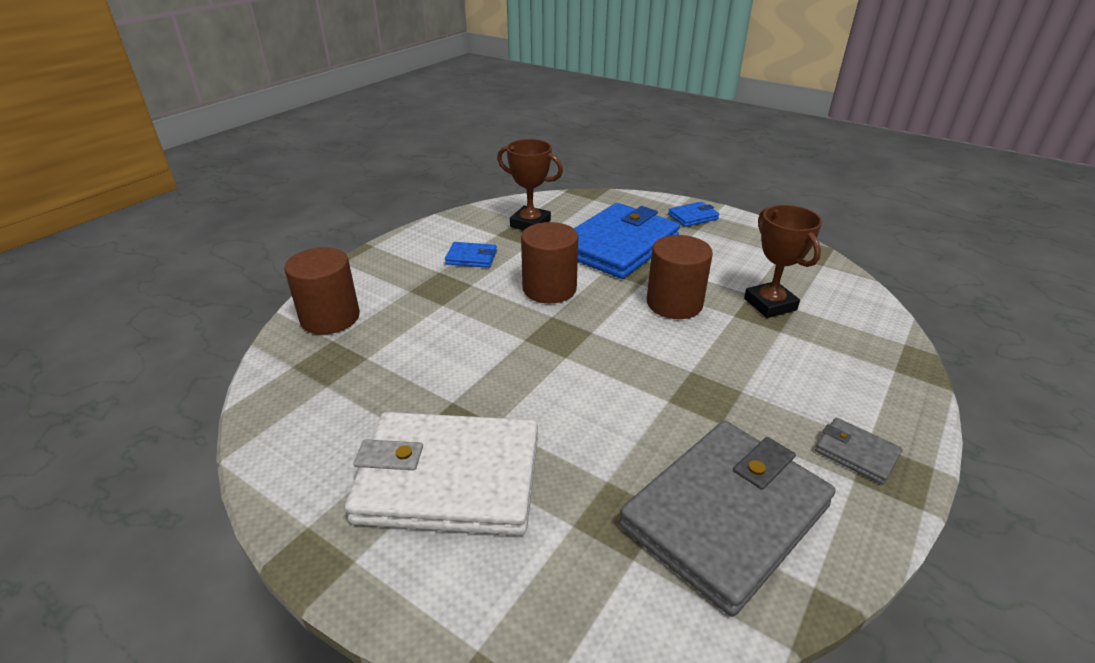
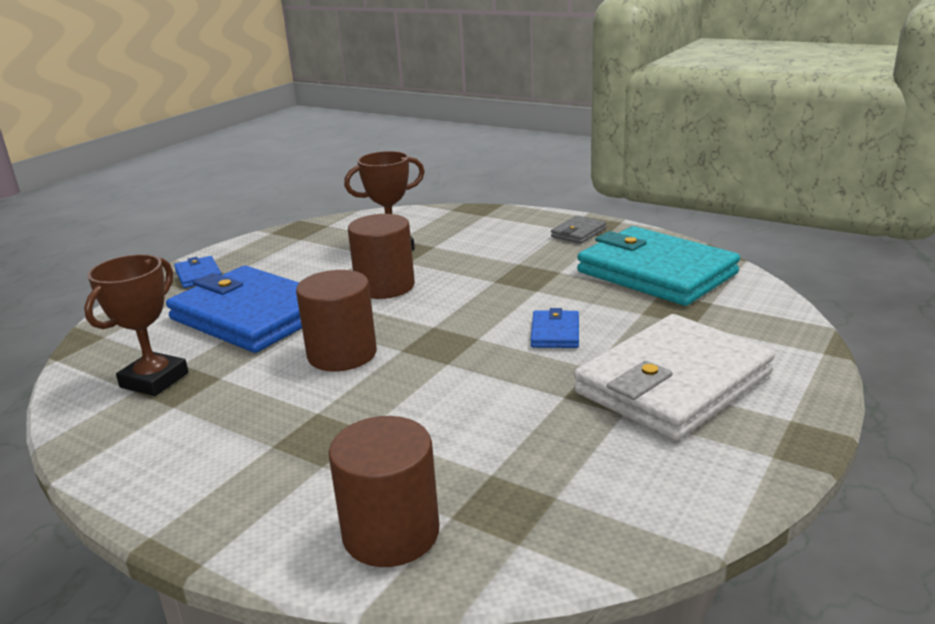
camera: 90 degrees left, 10 degrees down
(449, 478) = (673, 383): white wallet -> white wallet turned 45 degrees clockwise
(471, 257) = (240, 420): blue wallet -> blue wallet (555, 333)
(725, 516) = (656, 273): grey wallet -> turquoise wallet

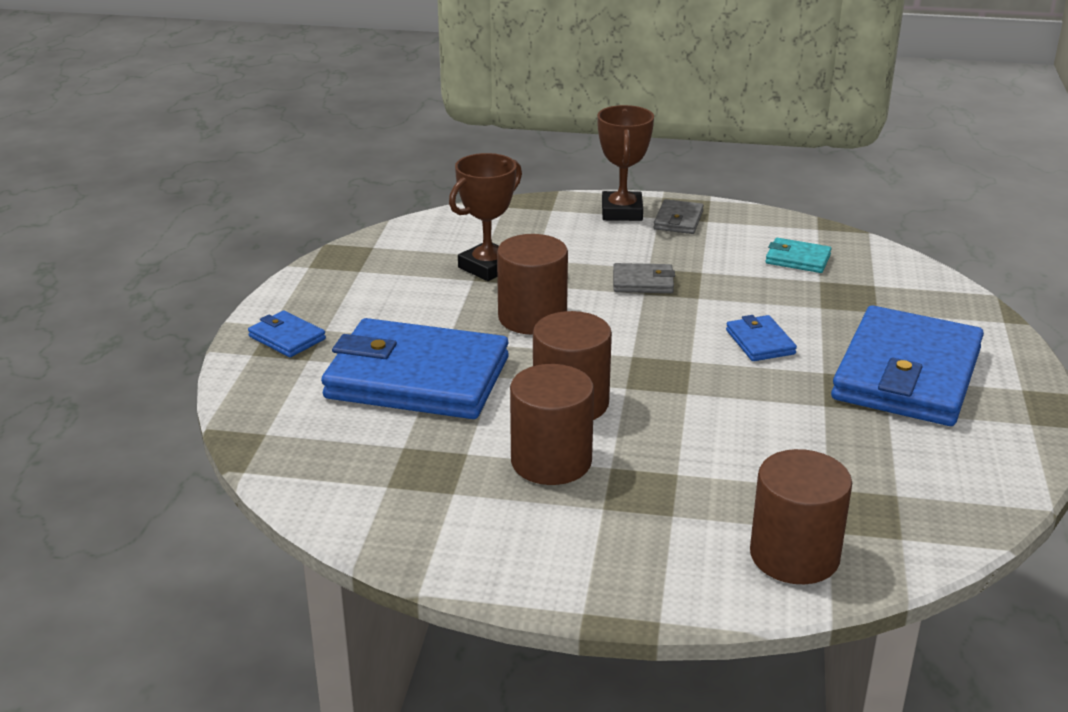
camera: 25 degrees left, 5 degrees up
(154, 380) = (396, 470): brown trophy -> brown trophy (621, 212)
(274, 397) = (551, 461): none -> brown cylinder
(501, 273) = (643, 282): none -> grey wallet
(656, 273) = (798, 259): turquoise wallet -> turquoise wallet, size x0.42
(673, 383) = (907, 374): white wallet -> blue wallet

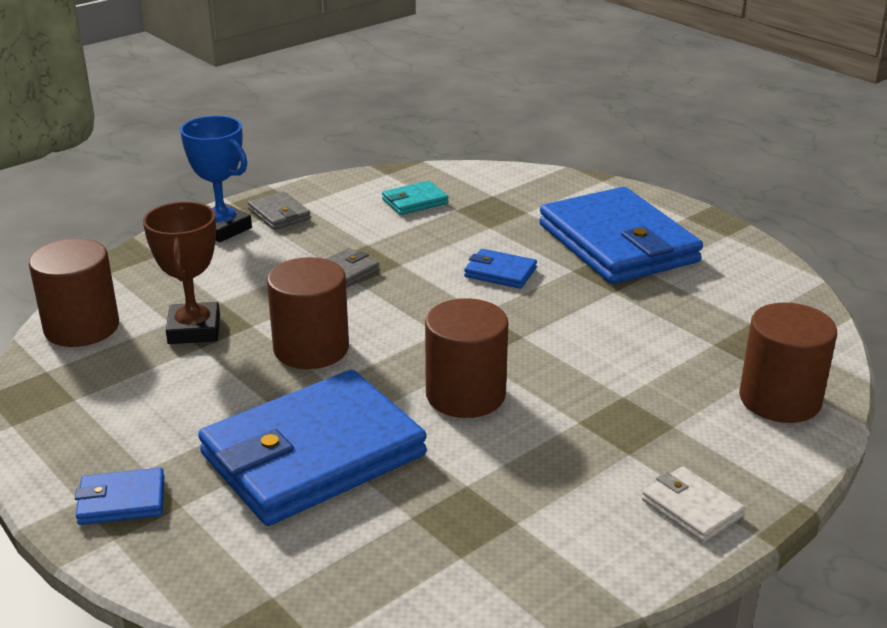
camera: 50 degrees left, 0 degrees up
(551, 461) = (535, 446): brown cylinder -> brown cylinder (82, 327)
(573, 566) = (691, 508): none -> white wallet
(621, 212) = (222, 229): brown trophy -> blue trophy

